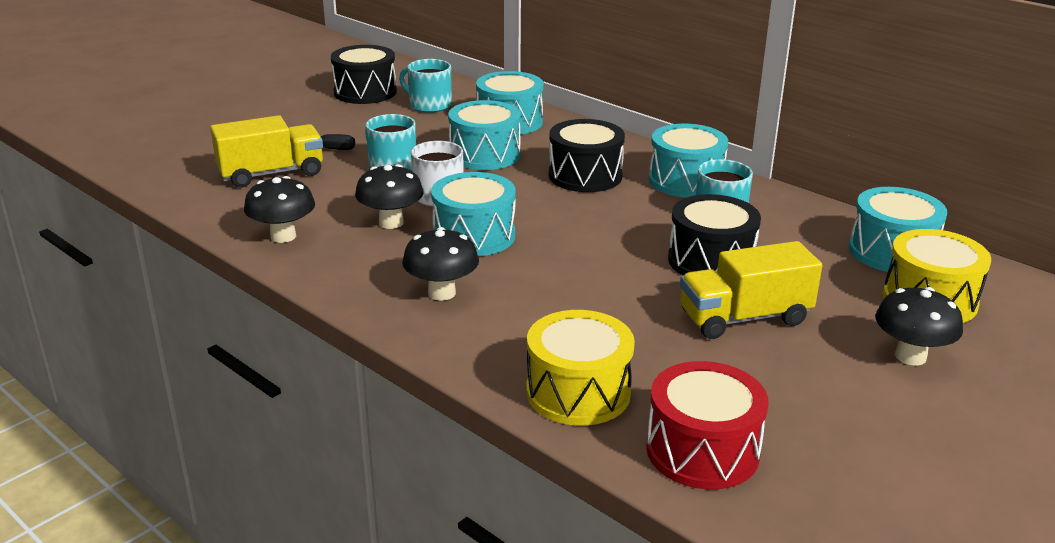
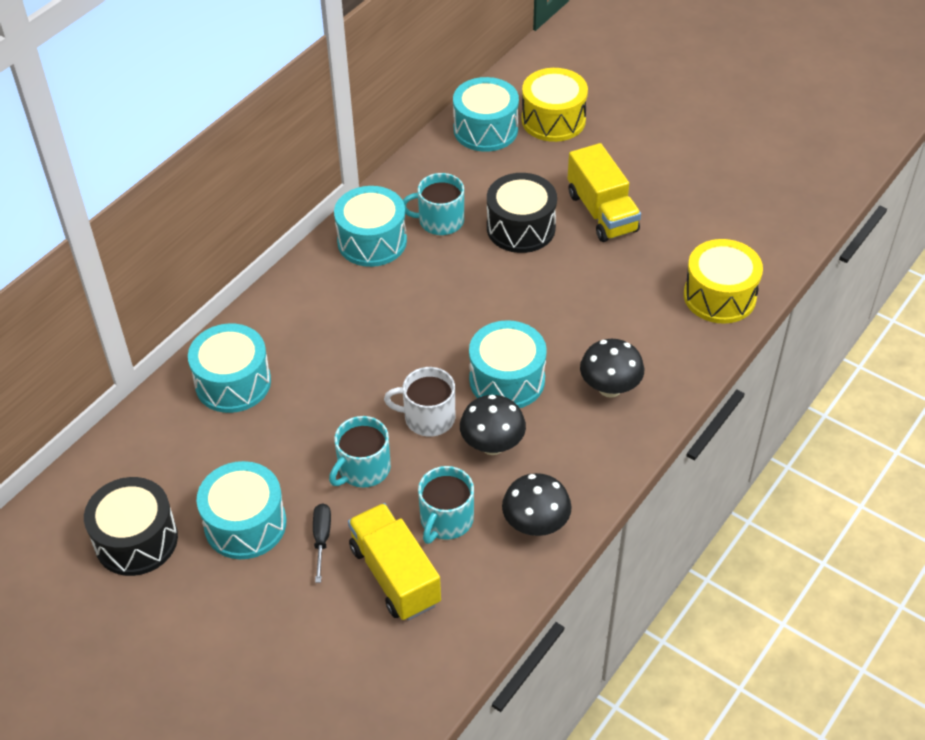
camera: 95 degrees left, 20 degrees up
(429, 105) = (181, 465): turquoise mug -> turquoise mug (446, 520)
(485, 155) = (326, 394): turquoise drum -> turquoise drum (245, 524)
(585, 176) = (369, 311): black drum -> none
(702, 451) = (760, 236): red drum -> none
(910, 356) = (629, 138): black mushroom -> none

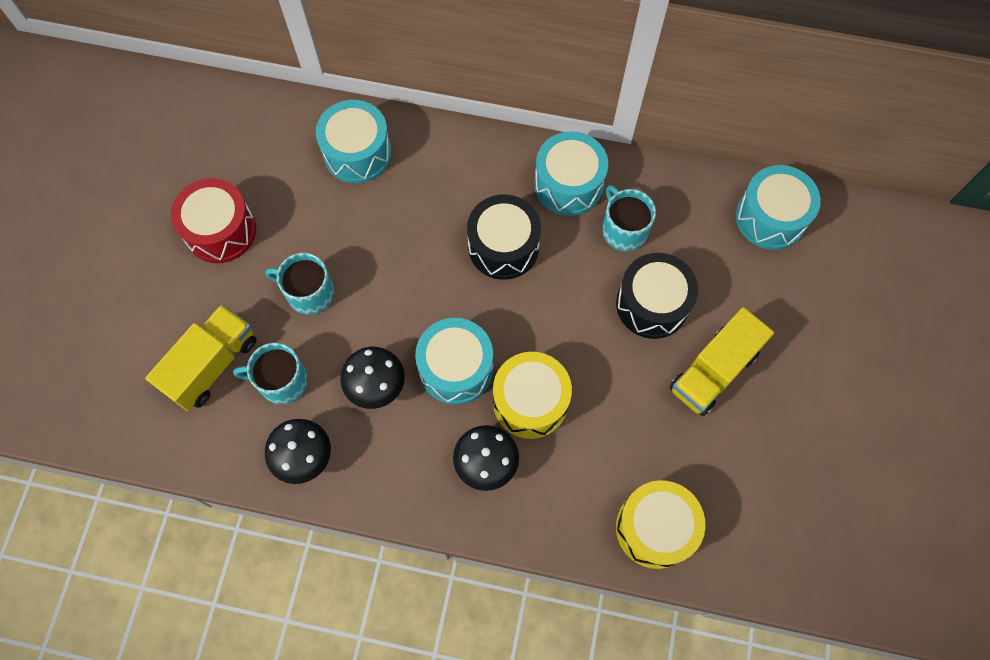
camera: 65 degrees right, 20 degrees up
(136, 540) = (178, 162): black drum -> black drum (503, 247)
(245, 524) = (221, 231): turquoise drum -> red drum
(321, 539) = (227, 293): black screwdriver -> none
(428, 417) = (384, 320): white mug -> none
(553, 120) = (821, 274): yellow drum -> yellow drum (530, 401)

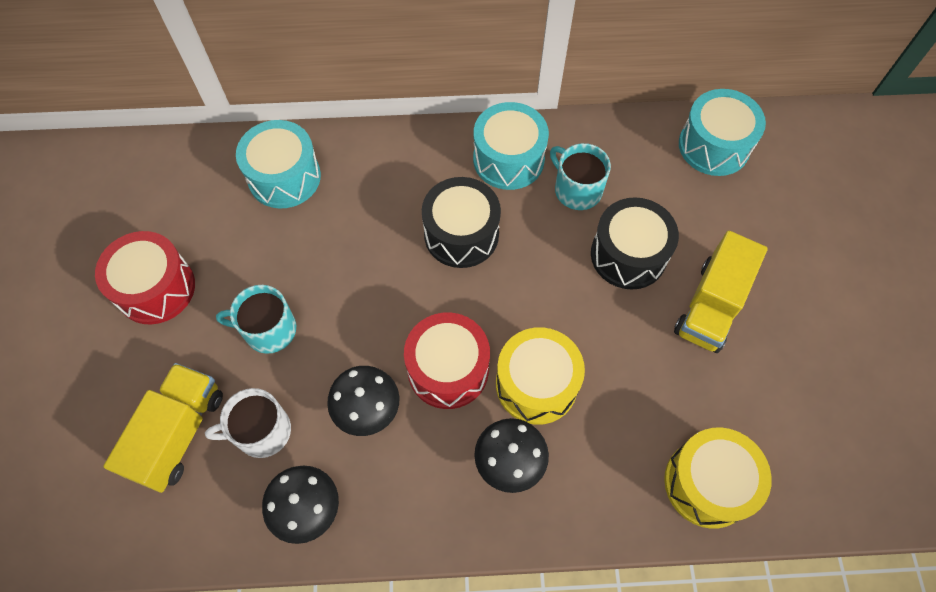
camera: 15 degrees left, 5 degrees down
(281, 381) = (261, 431): turquoise mug -> white mug
(456, 368) = (448, 369): turquoise drum -> red drum

